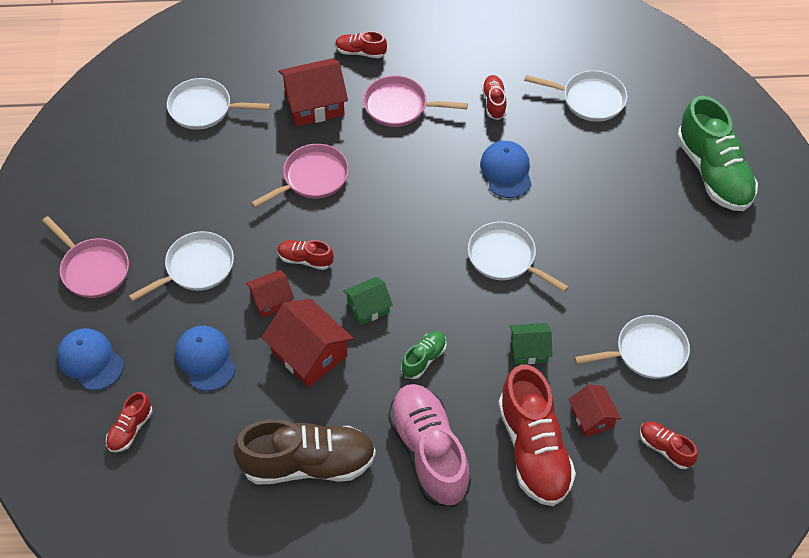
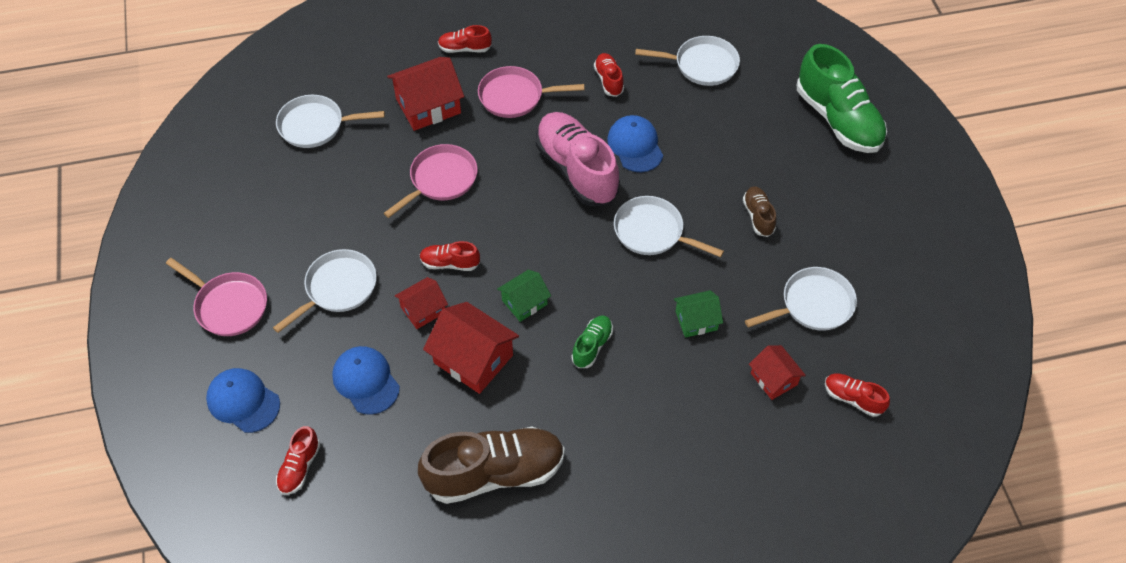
camera: 10 degrees left, 0 degrees up
(429, 452) = (617, 441): pink shoe -> pink shoe (576, 170)
(533, 449) = (722, 420): red shoe -> none
(612, 258) = (758, 216): none -> brown shoe

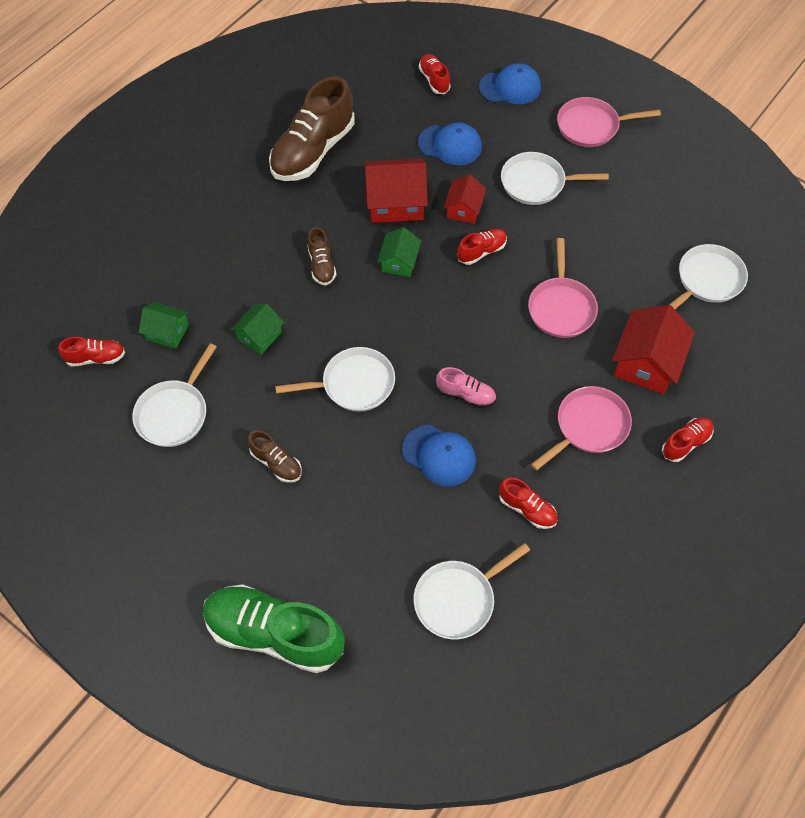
camera: 140 degrees right, 5 degrees up
(338, 288) = (537, 183): white pan -> white pan turned 90 degrees clockwise
(576, 170) = (465, 394): pink shoe -> pink shoe, size x0.47
(592, 346) = (321, 265): green shoe -> brown shoe
(773, 379) = (167, 332): red house -> green house

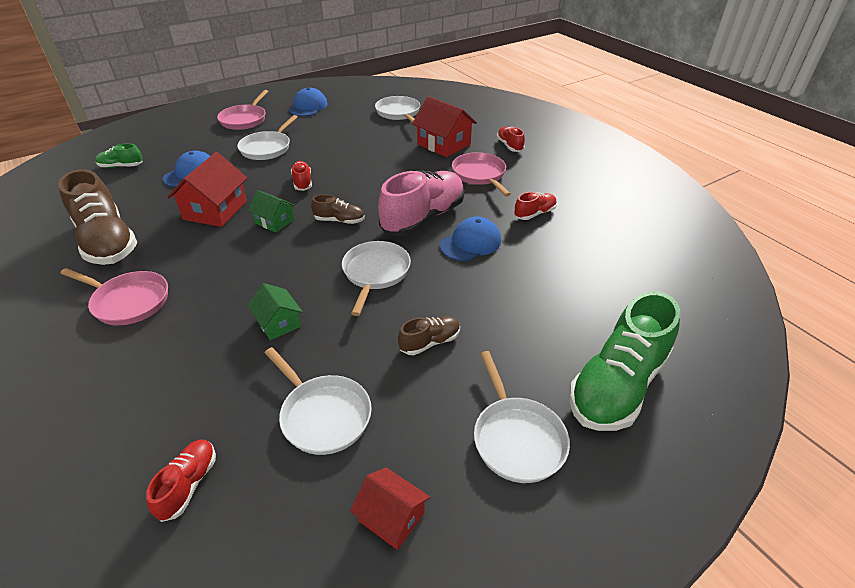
camera: 70 degrees left, 20 degrees down
(167, 332) = (212, 399): green house -> none
(321, 265) = (236, 264): brown shoe -> brown shoe (339, 220)
(434, 80) = (121, 166): red shoe -> green shoe
(458, 599) = (602, 262): white pan -> white pan (516, 438)
(464, 209) = (257, 181): red house -> red house (391, 517)
(465, 394) = (423, 218): pink shoe -> pink shoe, size x2.12
(510, 87) = (173, 139): blue cap -> blue cap (308, 107)
(561, 307) = (378, 163): pink pan -> pink pan (128, 301)

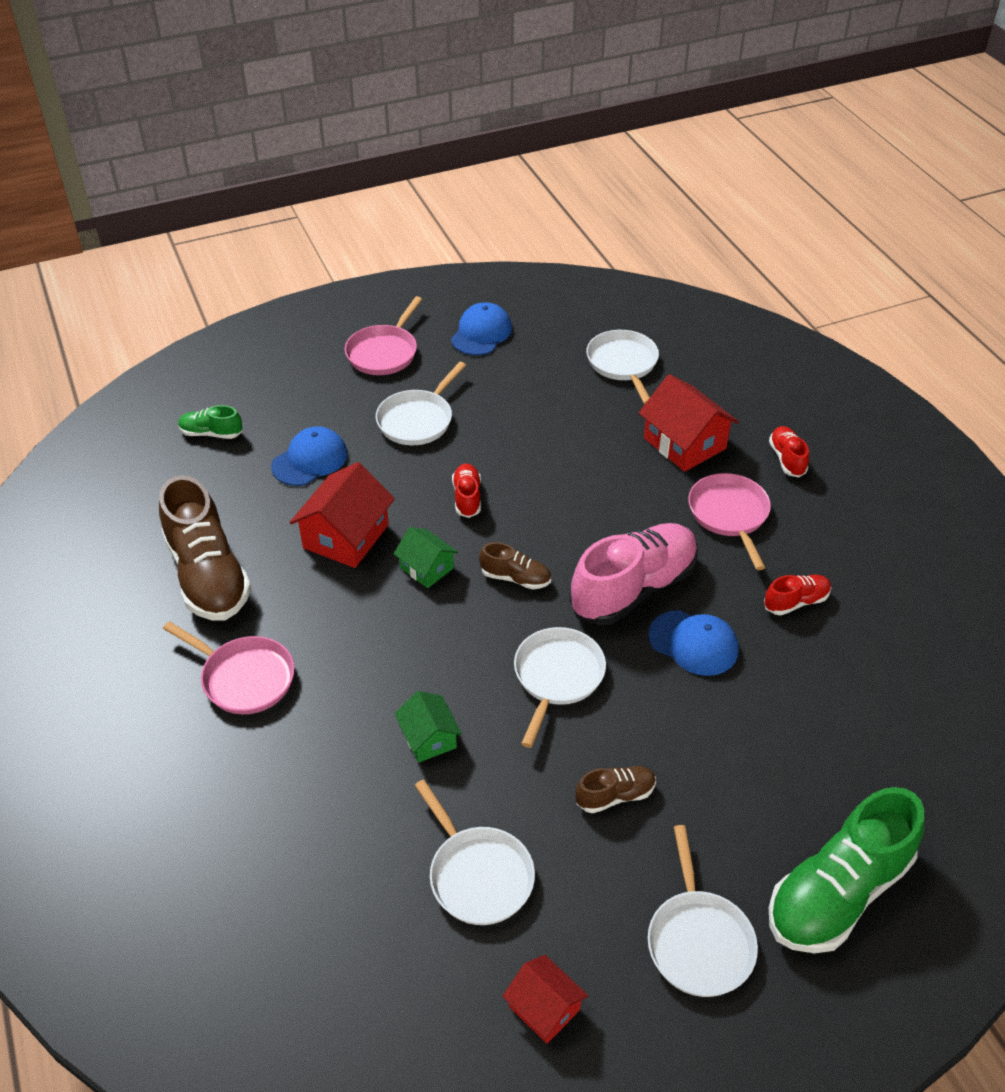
camera: 10 degrees right, 5 degrees up
(188, 484) = (330, 935): red shoe -> none
(470, 243) = (693, 643): blue cap -> blue cap turned 60 degrees clockwise

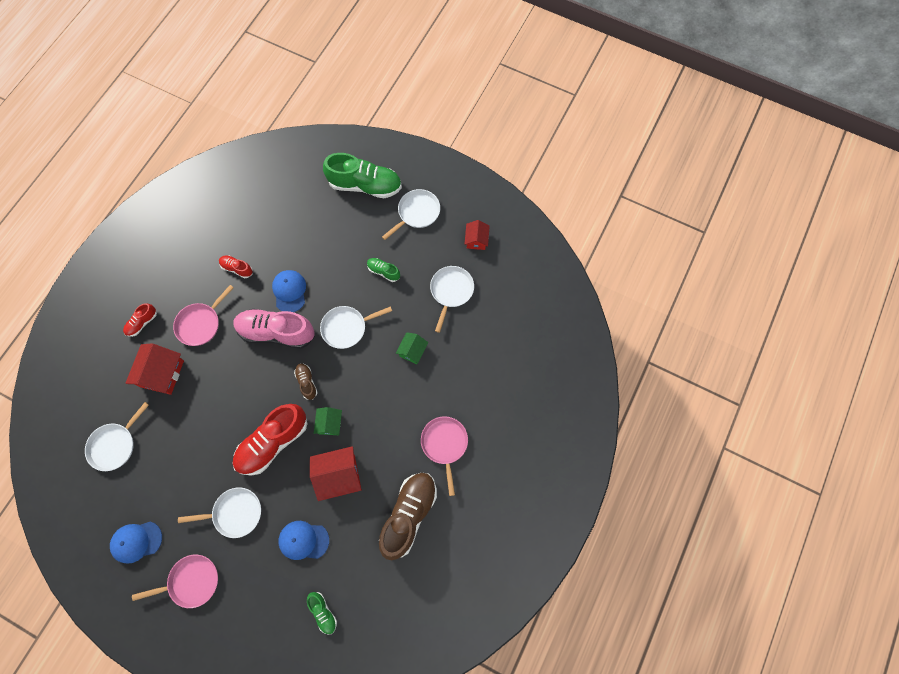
camera: 130 degrees left, 25 degrees up
(467, 498) = (273, 442): red shoe -> red shoe, size x2.12
(615, 795) = (383, 271): brown shoe -> green shoe

